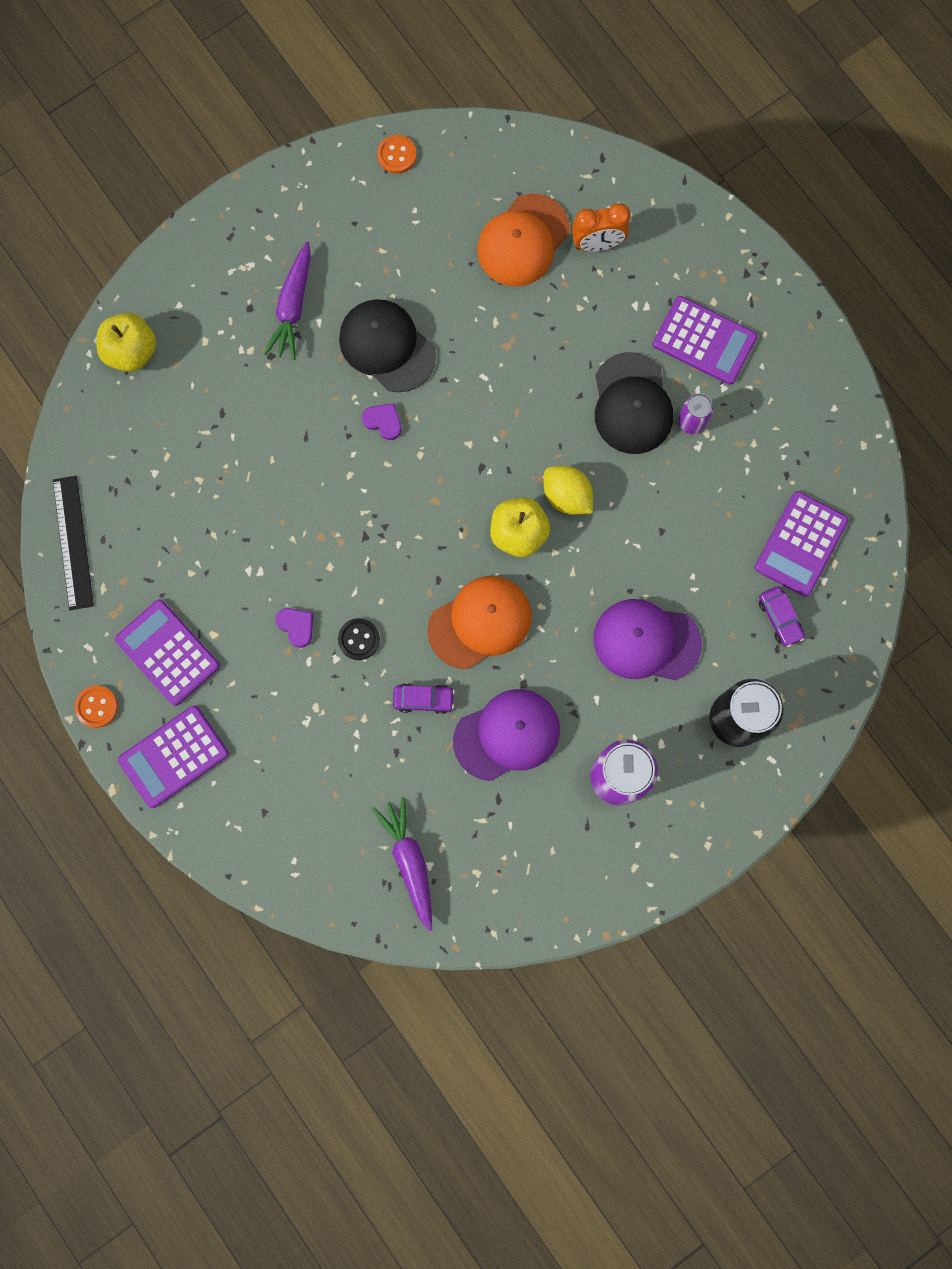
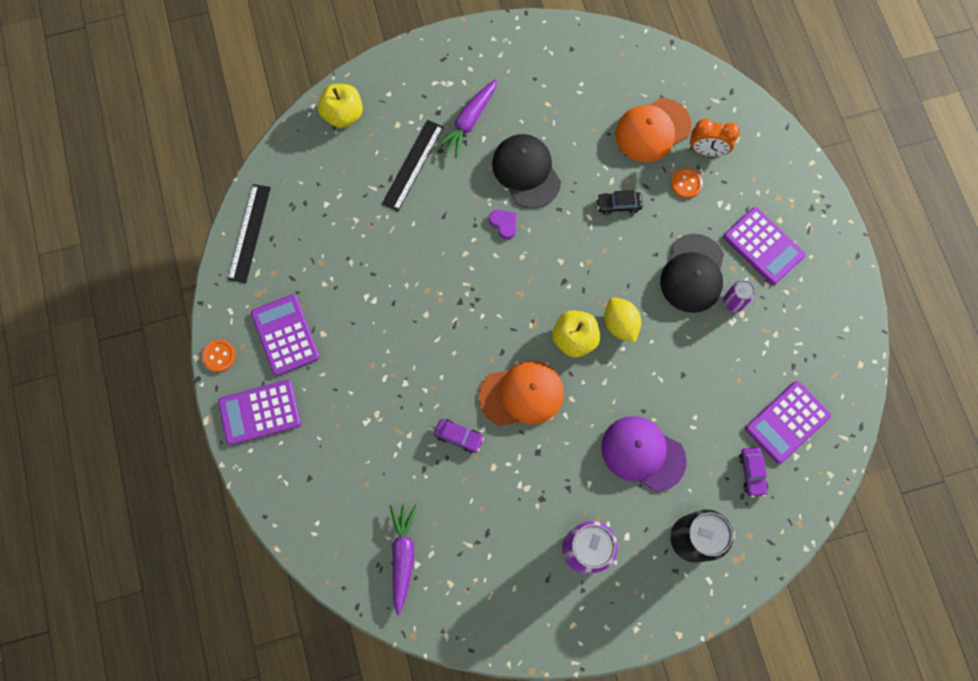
camera: 20 degrees right, 5 degrees down
(243, 386) = (413, 165): none -> black ruler
(296, 626) = (385, 349): purple heart -> none
(359, 639) = (427, 375): black button -> none
(397, 155) = (582, 42): orange button -> orange button (686, 184)
(507, 734) = (511, 486): purple cap -> none
(514, 349) = (618, 205): none -> black car

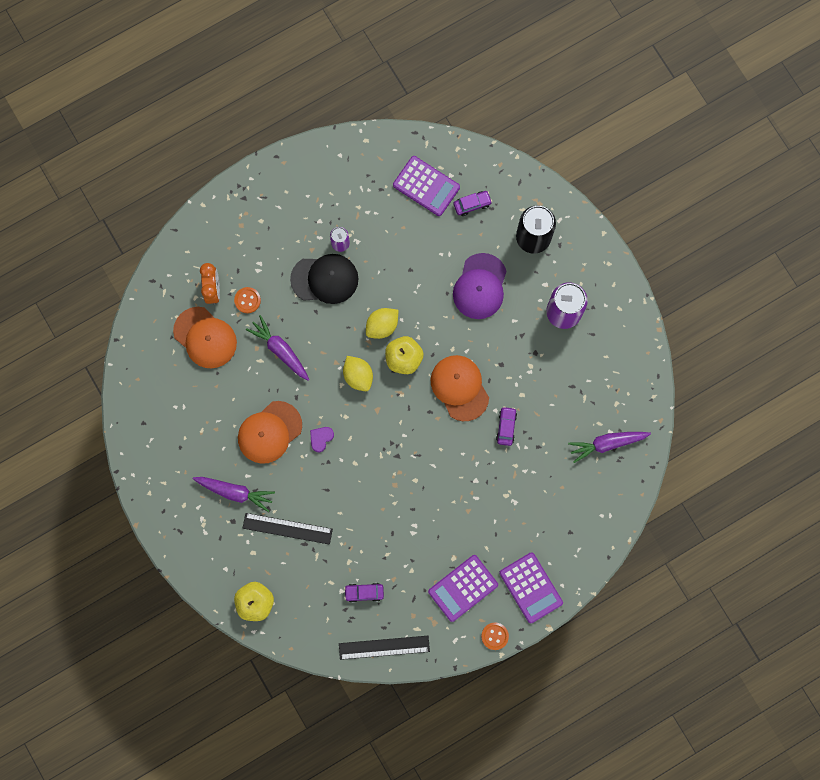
camera: 105 degrees left, 5 degrees up
(316, 227) = (364, 592): none -> purple car
(526, 171) = (269, 432): black cap -> orange cap
(566, 282) = (358, 376): none -> yellow lemon
(618, 205) = (280, 350): black car -> purple carrot
(763, 246) = (287, 229): purple calculator -> none

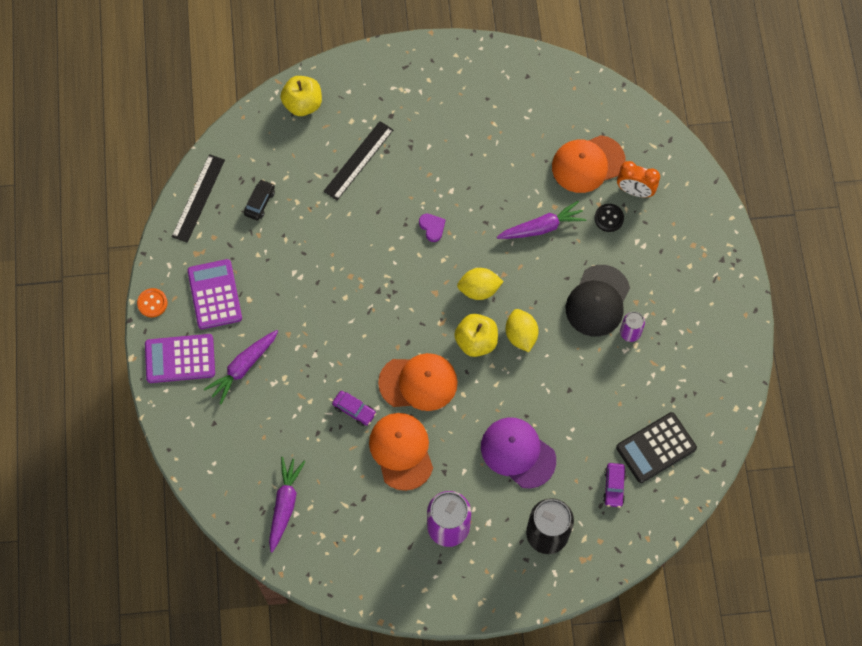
camera: 115 degrees right, 10 degrees down
(235, 492) = (418, 129): purple carrot -> purple carrot (243, 367)
(247, 300) = (609, 218): orange button -> black button
(269, 432) = (462, 183): orange cap -> orange cap (401, 451)
(364, 592) = (260, 202): purple car -> black car
(426, 186) = (656, 448): purple calculator -> black calculator

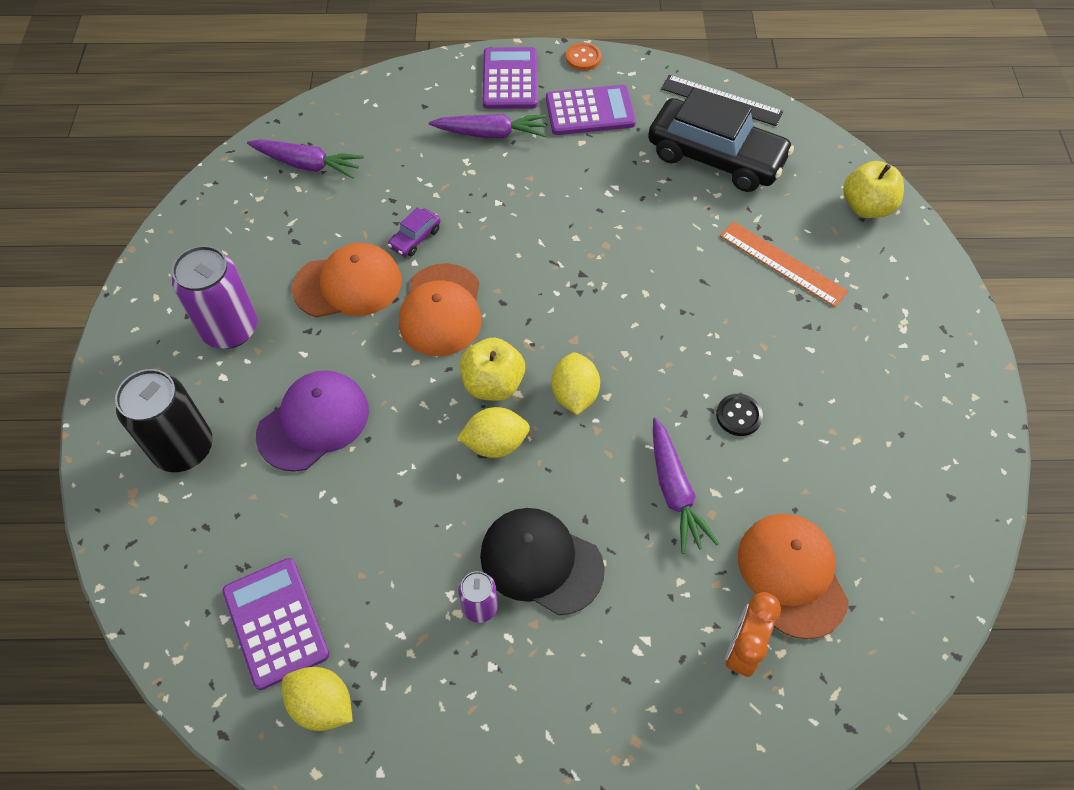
camera: 95 degrees right, 10 degrees down
(243, 367) = (491, 134): purple carrot -> purple carrot turned 135 degrees clockwise
(260, 202) = (715, 157): black car -> black car, size x2.47
(358, 160) = (782, 263): black ruler -> orange ruler
(432, 227) = (677, 343): purple heart -> none
(609, 218) = (690, 597): black button -> black button (738, 416)
(614, 487) = (229, 549): purple car -> none
(656, 448) = (276, 623): black calculator -> purple calculator
(699, 411) = (322, 705): none -> yellow lemon

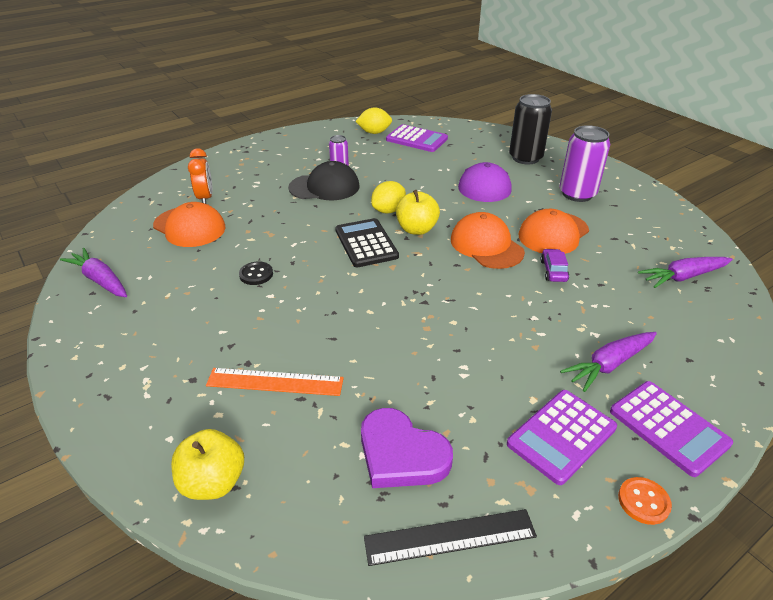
camera: 145 degrees right, 20 degrees down
(574, 395) = (366, 243): yellow lemon -> black calculator
(674, 491) = (275, 231): purple carrot -> purple carrot (100, 280)
(715, 157) = (401, 454): black car -> purple heart

